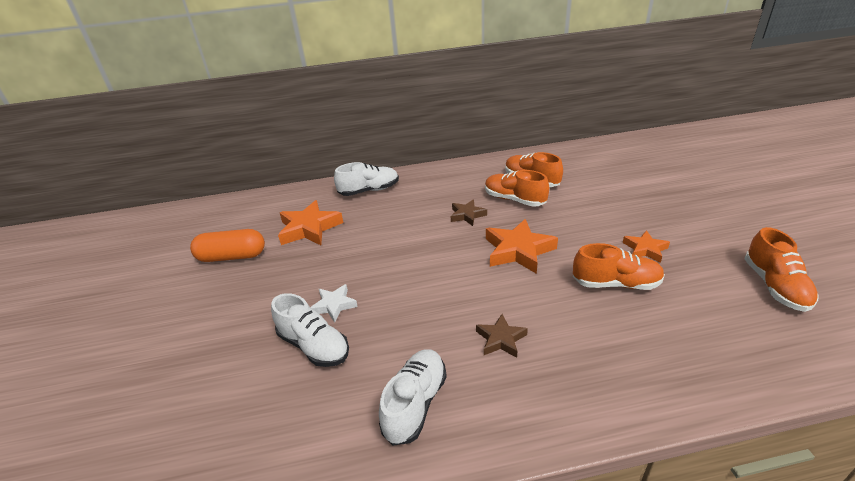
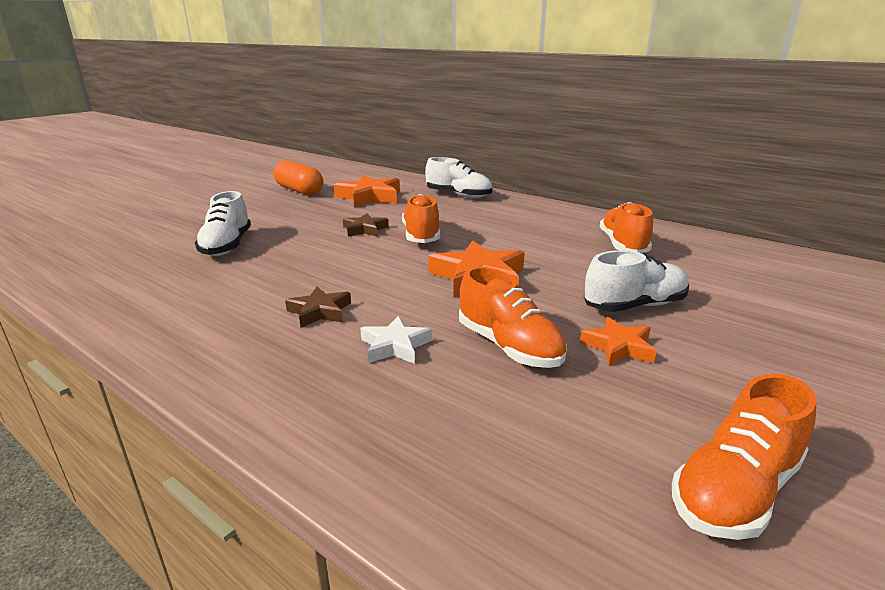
camera: 45 degrees right, 10 degrees down
(334, 305) = (284, 236): white star -> white star (395, 346)
(415, 404) = (191, 302): white shoe -> white shoe (634, 306)
(467, 215) = (495, 238): brown star -> brown star (365, 229)
(514, 200) = (567, 249): orange shoe -> orange shoe (421, 236)

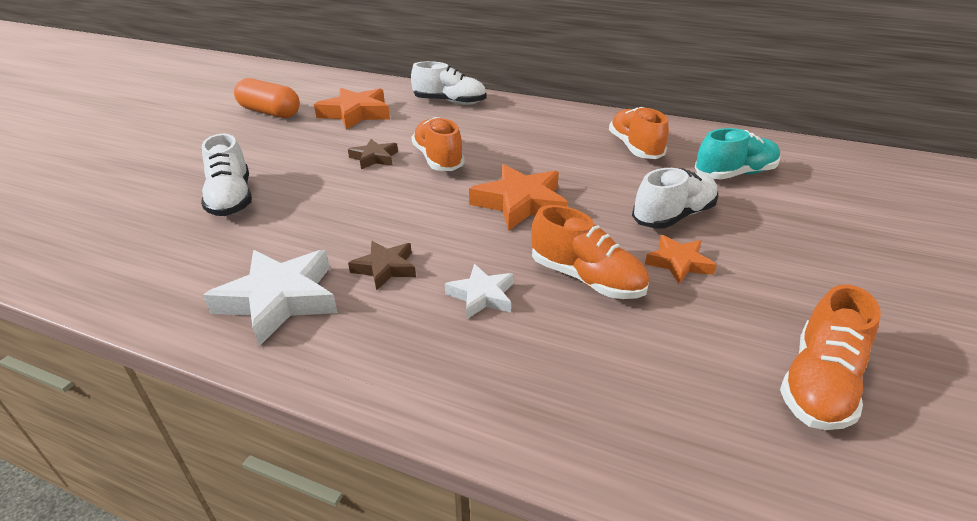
camera: 15 degrees left, 10 degrees up
(213, 322) = (279, 299): none -> white star
(725, 277) = (734, 174): none -> turquoise shoe

